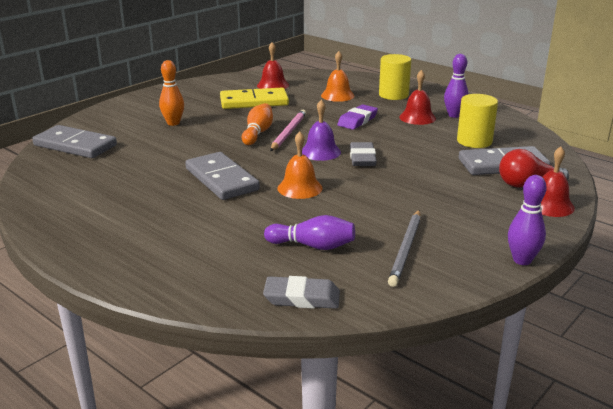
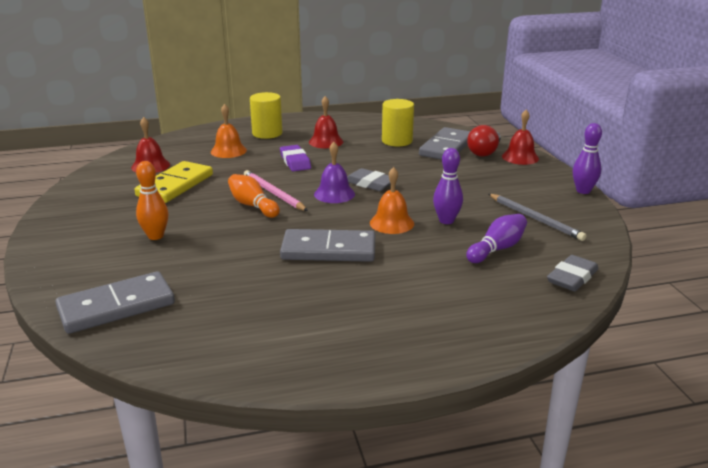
camera: 55 degrees left, 0 degrees up
(454, 115) = (342, 130): purple bowling pin -> purple bowling pin (446, 221)

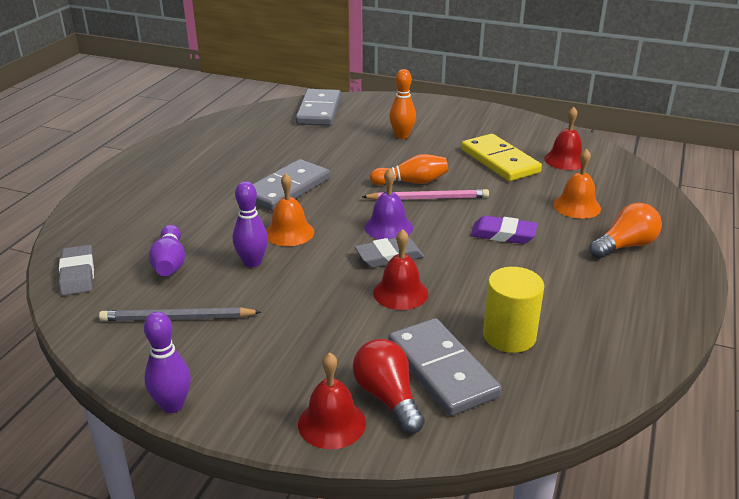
camera: 125 degrees right, 5 degrees up
(267, 133) = (625, 246): yellow cylinder -> orange light bulb
(326, 142) = (556, 277): red bell -> red bell (400, 293)

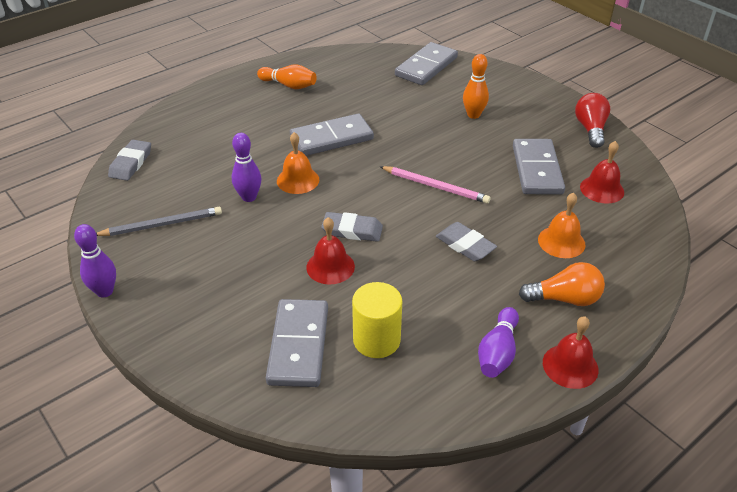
camera: 30 degrees right, 10 degrees up
(170, 263) = (194, 176): purple bowling pin -> purple bowling pin (497, 352)
(177, 318) = (162, 224): grey pencil -> grey pencil turned 135 degrees clockwise
(331, 423) = (187, 351): red bell -> red bell (570, 366)
(388, 227) = (377, 203): purple bell -> none
(388, 398) = (240, 350): red light bulb -> red light bulb (590, 129)
(412, 182) = (437, 165): orange bowling pin -> orange bowling pin (289, 85)
(499, 161) = (536, 170): yellow domino -> grey domino
(503, 234) = (465, 245): purple eraser -> grey eraser

